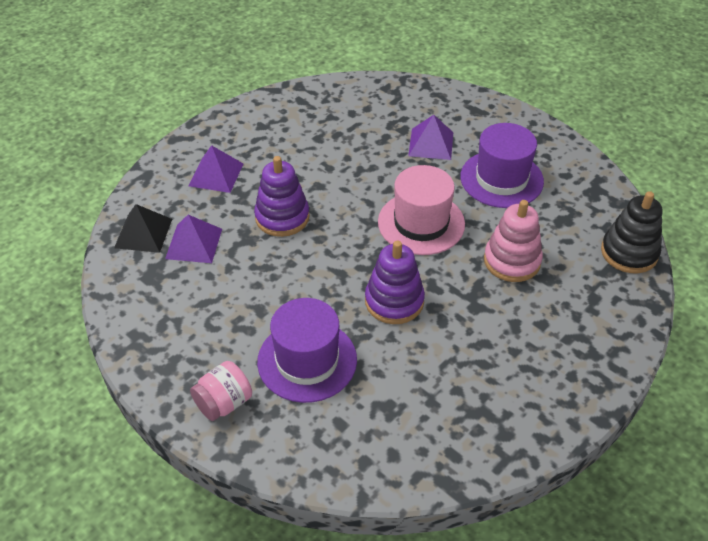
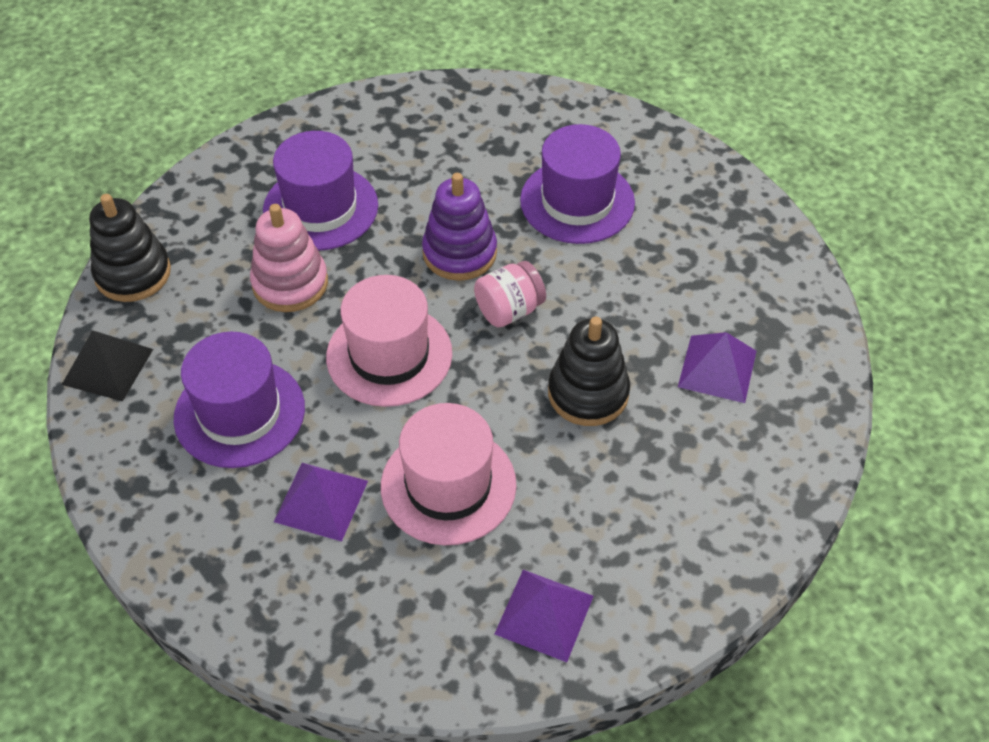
camera: 170 degrees left, 5 degrees up
(143, 233) = (792, 395): black pyramid -> black pyramid (107, 366)
(216, 174) = (689, 489): purple pyramid -> purple pyramid (544, 614)
(224, 403) = (672, 172): pink jar -> pink jar (509, 310)
(282, 217) = (588, 393): purple stacking toy -> black stacking toy
(360, 159) = (448, 485): none -> pink hat
(519, 324) = (320, 208): none -> purple hat

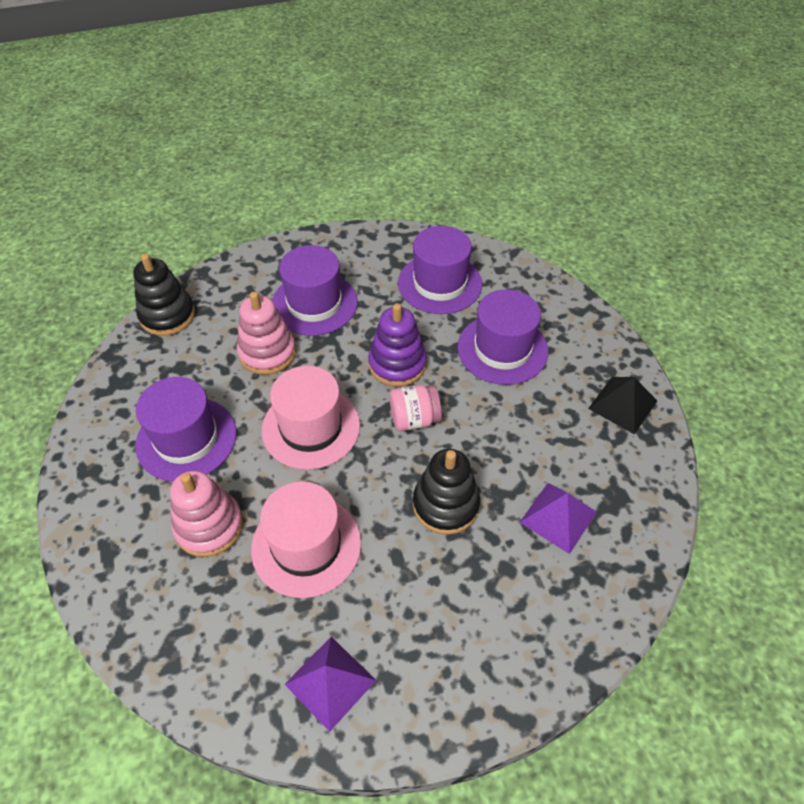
camera: 20 degrees right, 0 degrees up
(107, 366) = (118, 377): black pyramid -> black pyramid (622, 404)
(321, 501) = (209, 526): purple pyramid -> pink stacking toy
(467, 143) = (440, 283): none -> purple hat

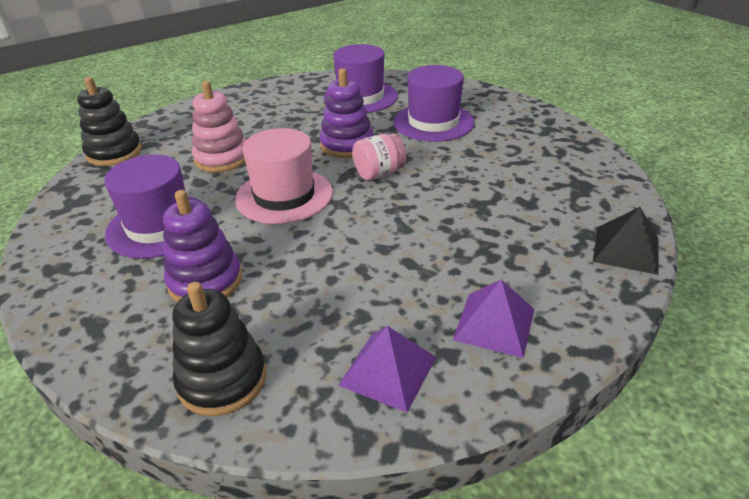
camera: 15 degrees left, 15 degrees down
(209, 526) = (205, 281): pink stacking toy -> purple stacking toy
(306, 545) = (315, 273): pink hat -> none
(314, 303) = (255, 124): purple hat -> none
(445, 505) = (437, 219): black stacking toy -> black stacking toy (222, 379)
(558, 517) = (541, 207): purple pyramid -> purple pyramid (494, 324)
(622, 404) = (550, 134): black pyramid -> black pyramid (626, 249)

